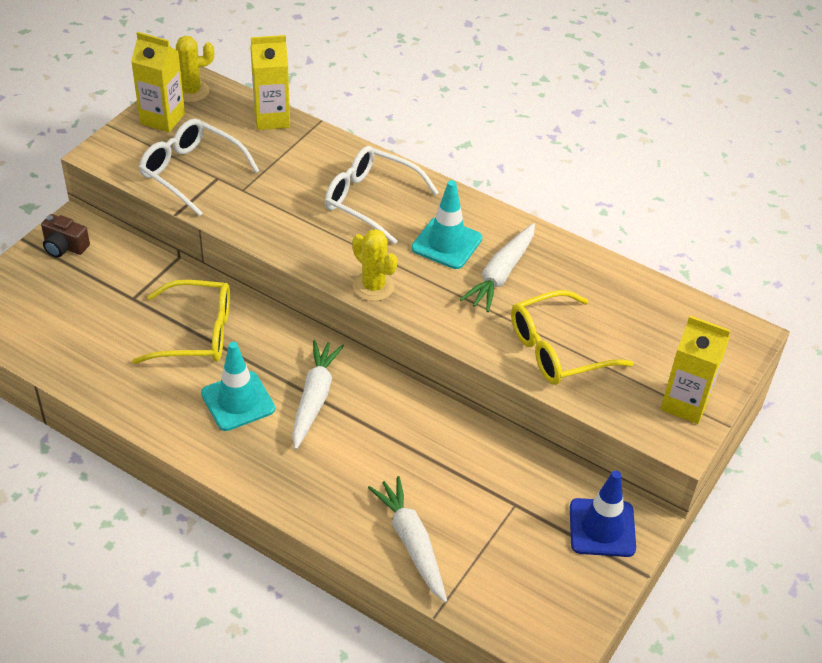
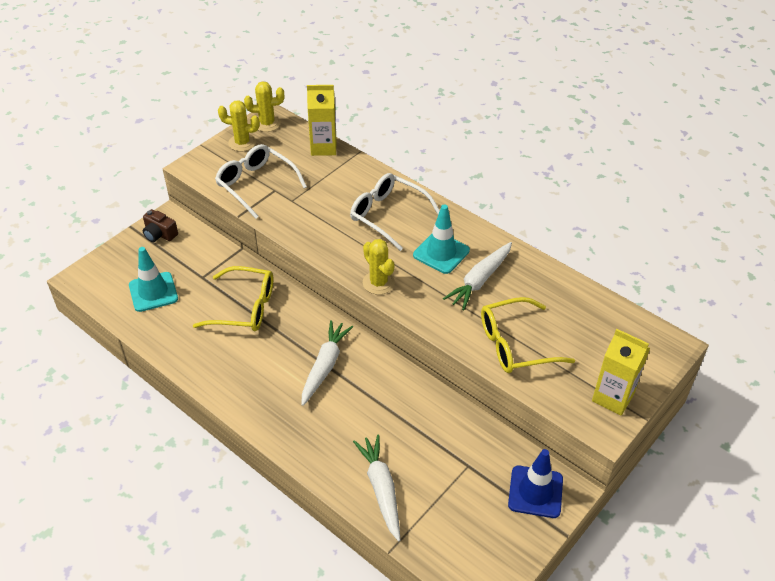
camera: 10 degrees right, 0 degrees up
(162, 119) = (242, 143): yellow carton -> yellow cactus
(238, 401) = (266, 363): turquoise traffic cone -> turquoise traffic cone (153, 292)

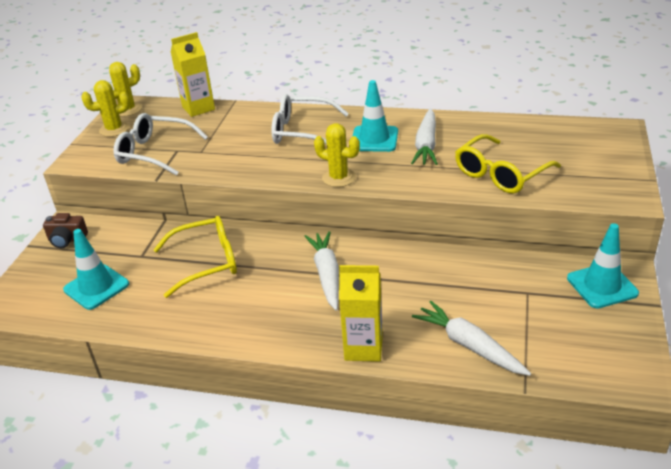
camera: 25 degrees left, 10 degrees down
(535, 492) = (602, 286): blue traffic cone -> turquoise traffic cone
(613, 397) = (614, 177): yellow carton -> yellow carton (363, 348)

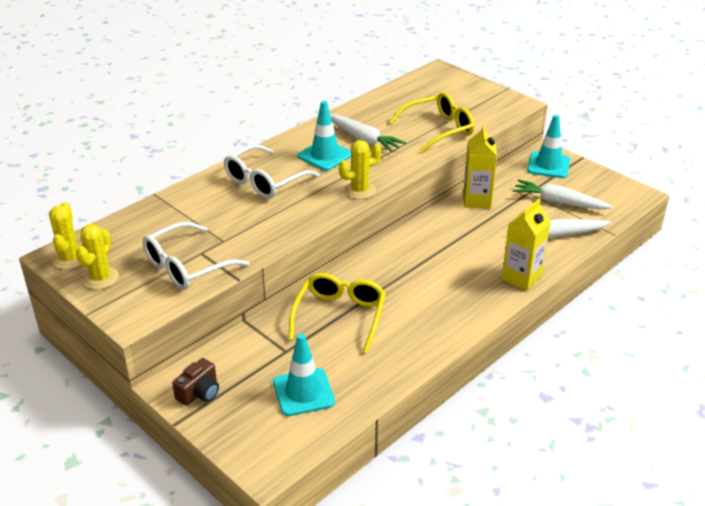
camera: 60 degrees left, 0 degrees up
(198, 108) = (137, 217): yellow carton -> yellow carton (477, 200)
(327, 275) = (424, 262): white carrot -> white carrot (559, 202)
(500, 174) = (438, 129): yellow glasses -> yellow glasses turned 105 degrees counterclockwise

